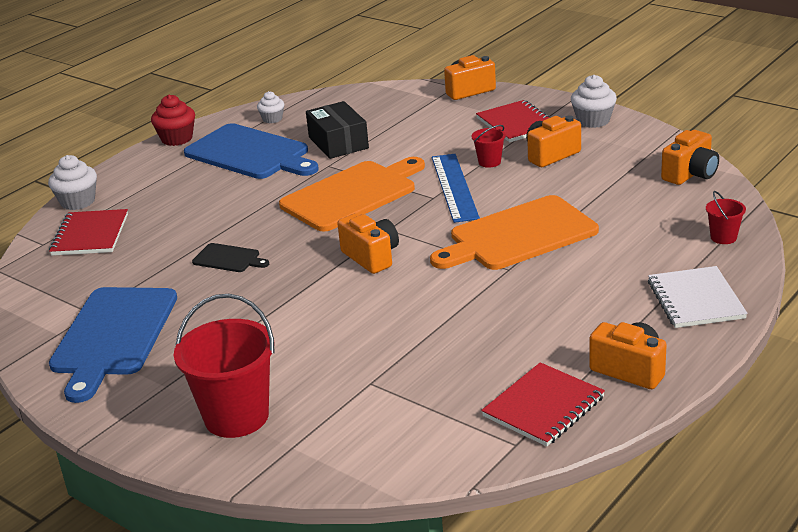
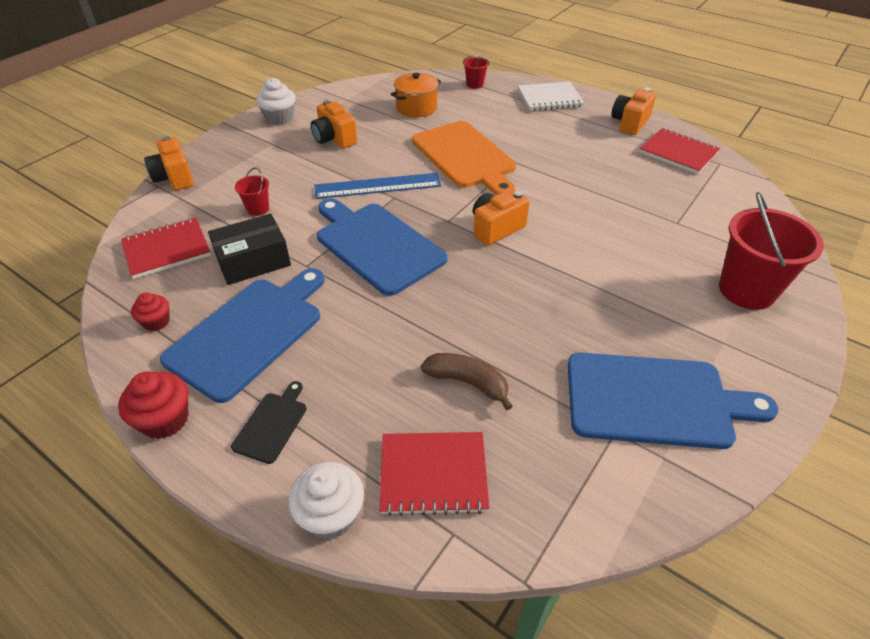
camera: 95 degrees left, 15 degrees up
(167, 246) = (468, 382): none -> brown banana
(228, 258) = (497, 324): black cutting board -> black cutting board (272, 424)
(272, 119) = (156, 322): white cupcake -> red cupcake
(352, 194) = (376, 245): orange cutting board -> blue cutting board
(489, 162) = (336, 168): red bucket -> red bucket (258, 209)
(516, 124) = (266, 153): red notebook -> red notebook (167, 250)
(638, 198) = (416, 108): none -> orange pot
(690, 174) = (386, 88): orange camera -> none

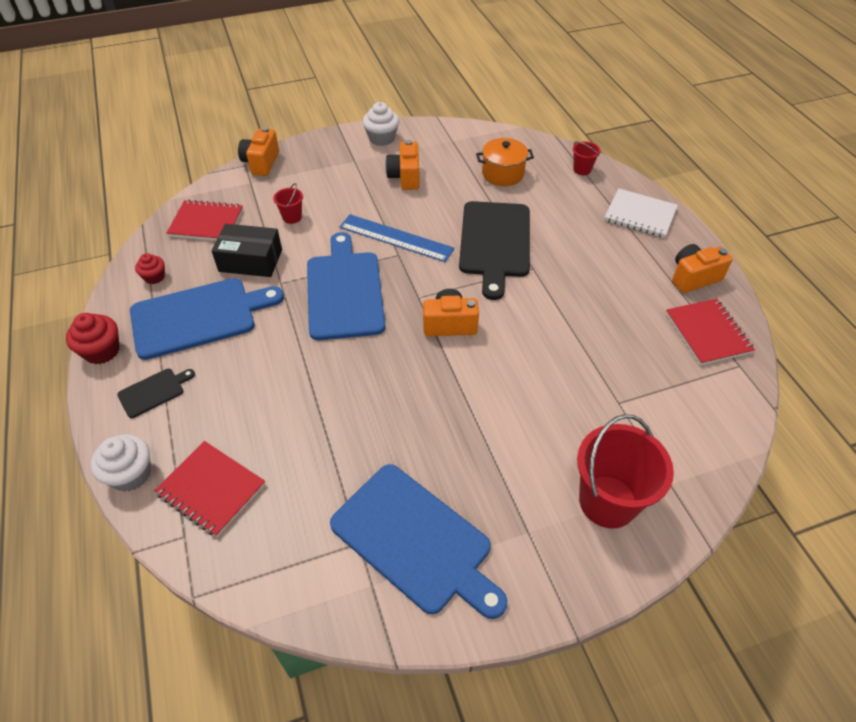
camera: 35 degrees right, 5 degrees up
(465, 156) = (495, 242): orange cutting board -> black cutting board
(468, 382) = (297, 439): brown banana -> none

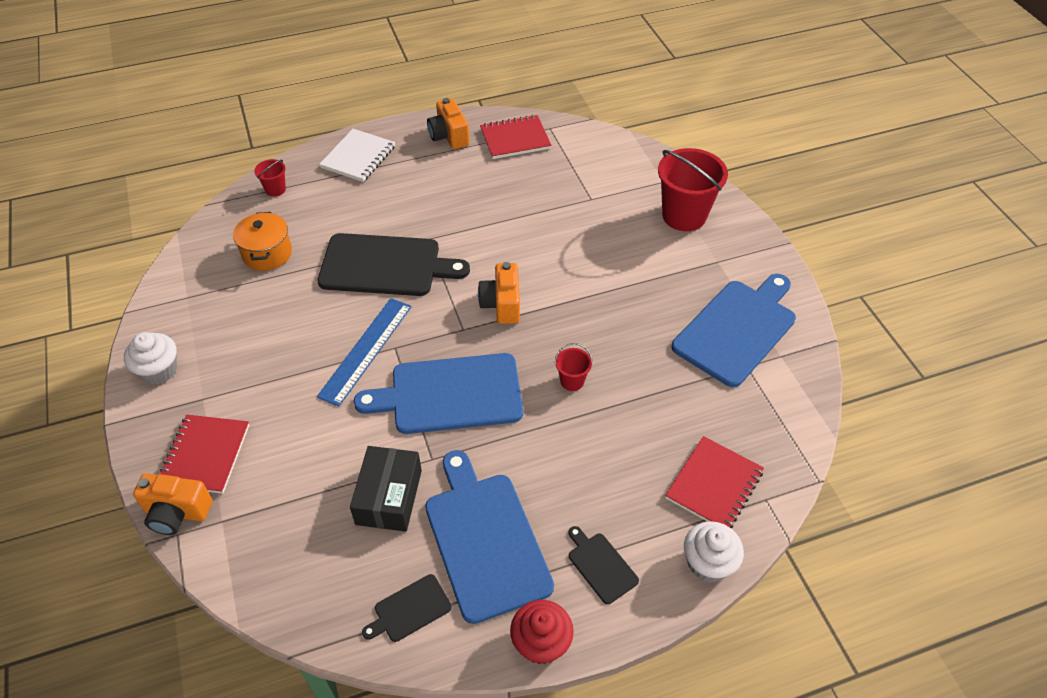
camera: 90 degrees left, 0 degrees up
(154, 277) = (410, 609): red cupcake -> black cutting board
(206, 223) = (304, 564): red notebook -> red notebook (205, 455)
(292, 217) = (310, 460): red bucket -> red bucket (572, 381)
(405, 177) = (252, 344): orange camera -> none

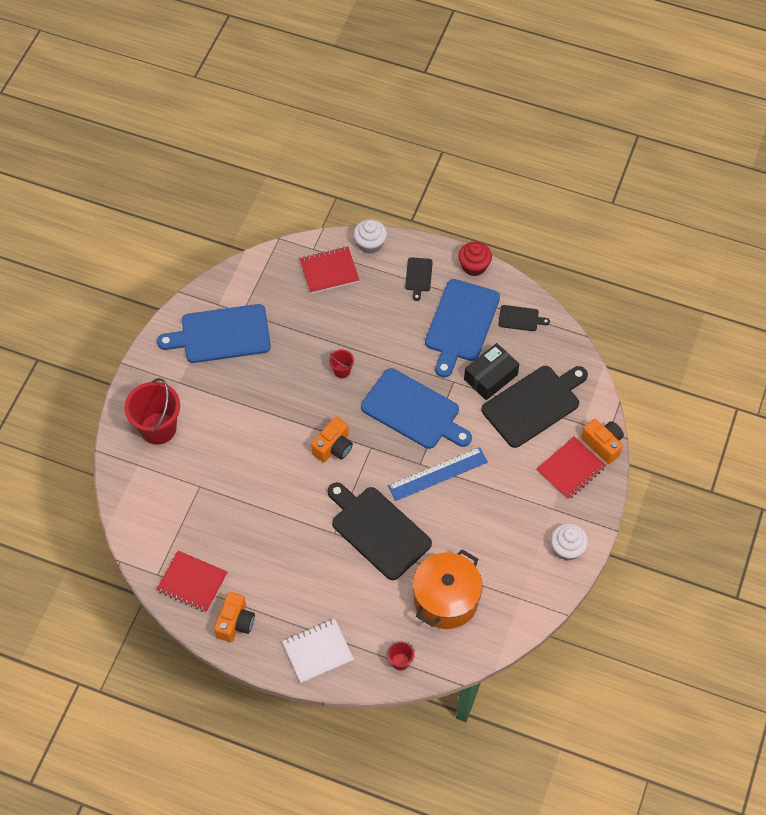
camera: 140 degrees left, 10 degrees up
(267, 253) = (446, 599): orange pot -> orange pot, size x1.56
(306, 501) = (533, 404): none -> black cutting board

